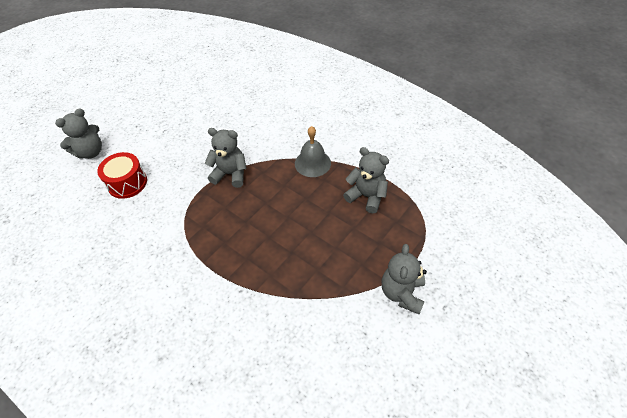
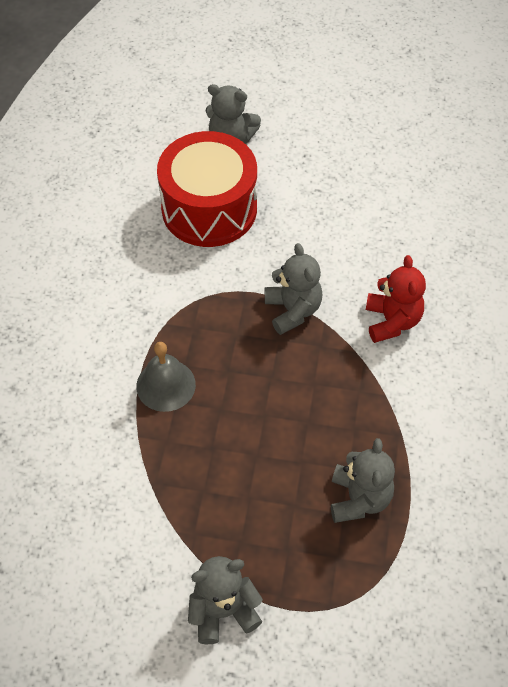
camera: 60 degrees right, 5 degrees up
(127, 183) = (209, 208): red drum -> red drum, size x1.74
(271, 137) = (392, 321): none -> red teddy bear
(312, 163) = (377, 399): grey bell -> grey bell (166, 385)

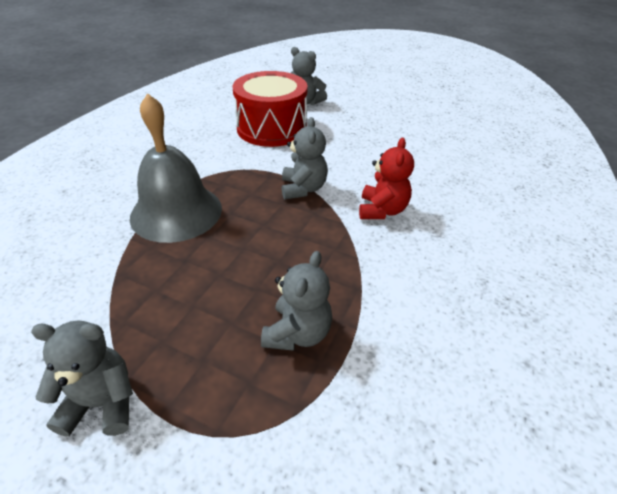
camera: 15 degrees right, 15 degrees down
(166, 385) = (176, 212): grey bell -> grey bell, size x1.77

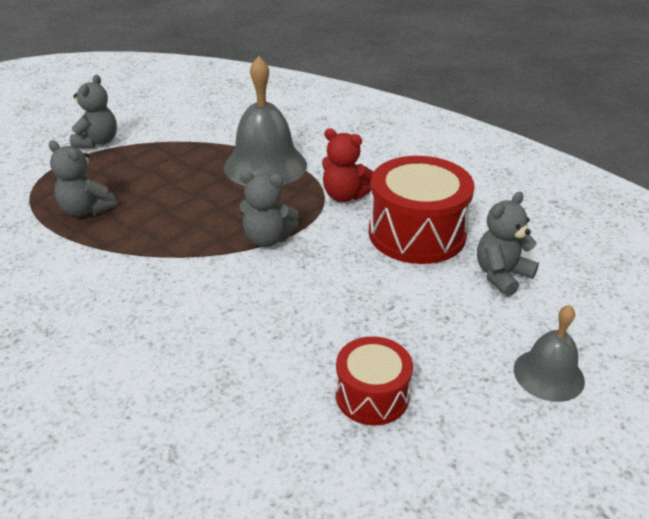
camera: 105 degrees right, 5 degrees down
(377, 92) = (548, 374): none -> grey bell
(382, 210) = (198, 288): red teddy bear -> red teddy bear (344, 196)
(427, 133) = (372, 395): none -> red drum

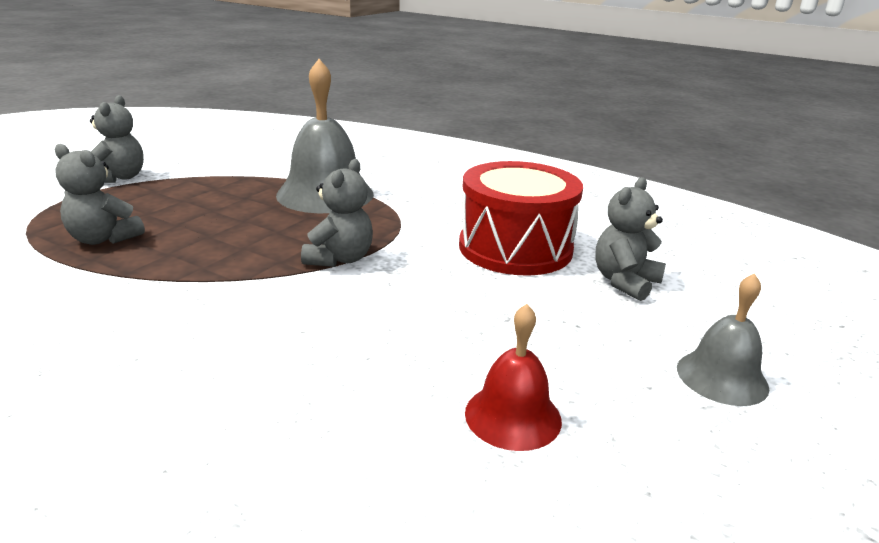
camera: 10 degrees left, 10 degrees down
(267, 239) = (340, 259): grey teddy bear -> grey teddy bear turned 75 degrees counterclockwise
(344, 196) = (423, 217): red teddy bear -> none
(372, 395) = (513, 416): red drum -> red bell

